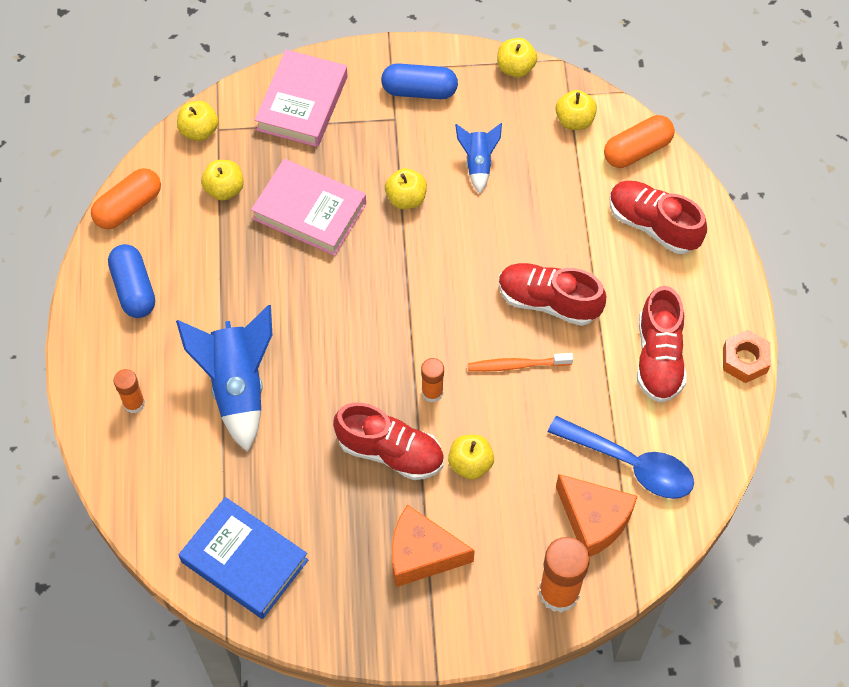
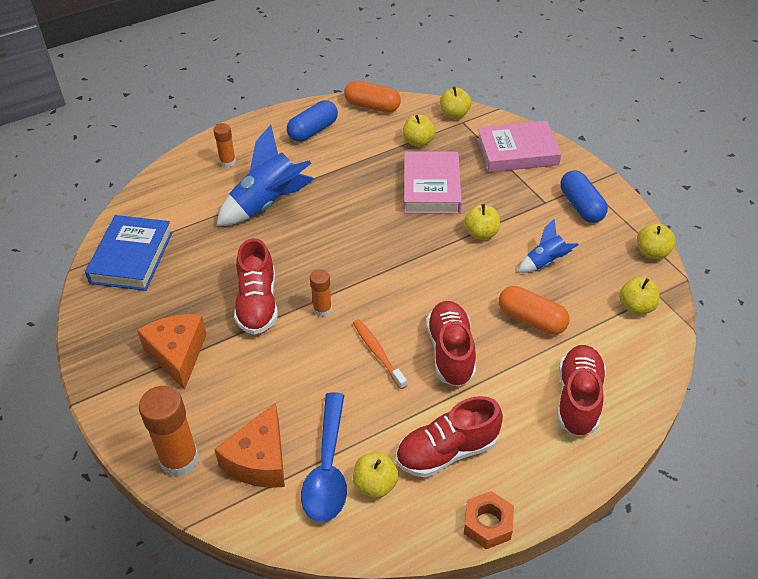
camera: 65 degrees right, 15 degrees down
(470, 464) = (271, 356): yellow apple -> yellow apple (375, 484)
(637, 150) = (644, 360): orange capsule -> orange capsule (531, 320)

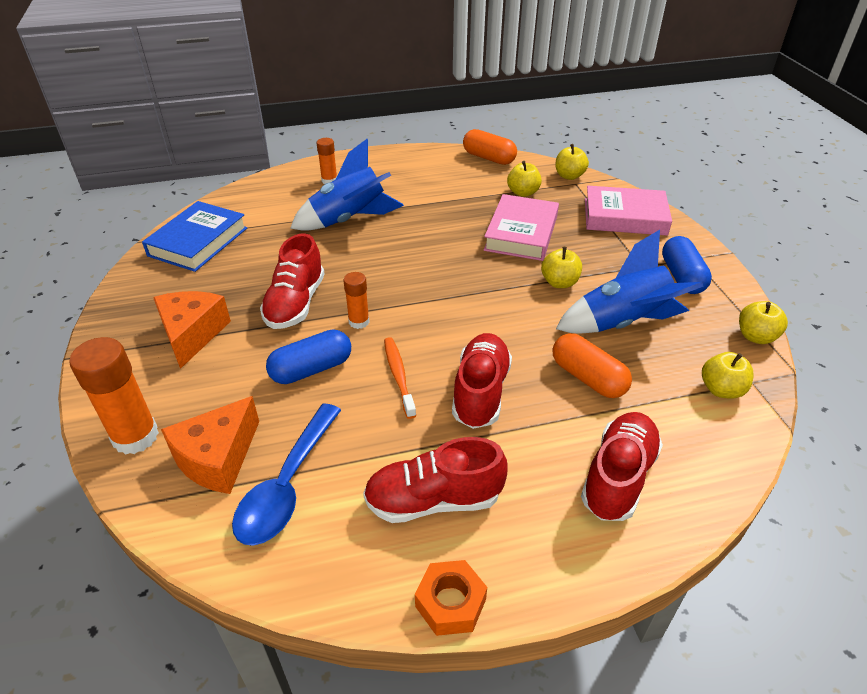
camera: 15 degrees right, 5 degrees down
(313, 131) = (422, 168): blue capsule -> blue capsule (311, 369)
(375, 484) = (333, 518): yellow apple -> none
(545, 262) = (623, 323): blue rocket -> blue rocket, size x1.87

